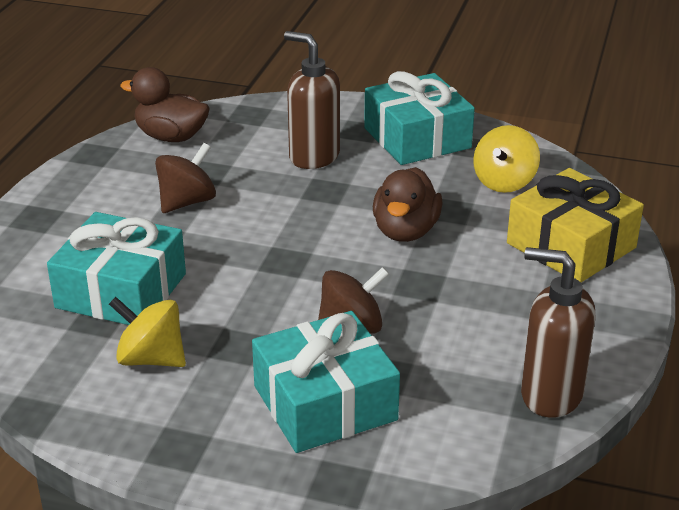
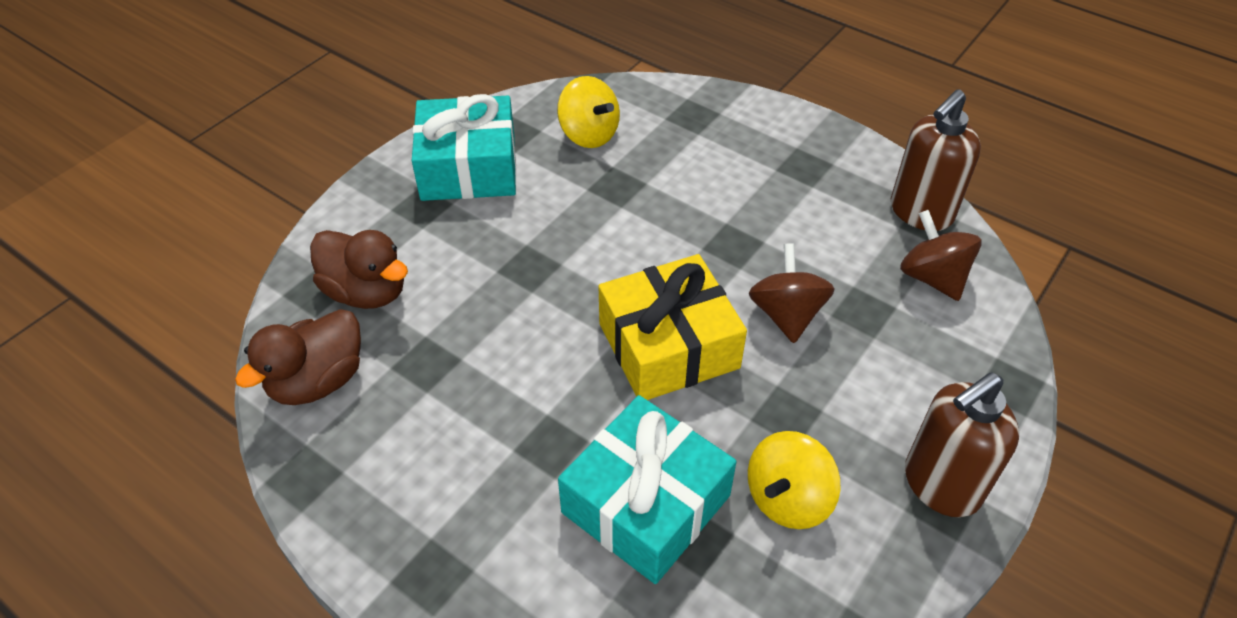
camera: 70 degrees left, 15 degrees up
(187, 202) = (485, 398): brown spinning top -> brown spinning top (932, 277)
(313, 157) = (454, 258): brown soap dispenser -> brown soap dispenser (940, 485)
(325, 403) = (898, 366): turquoise gift -> none
(405, 231) = (639, 228): brown duck -> brown duck (367, 292)
(571, 245) = (714, 129): yellow gift -> yellow gift (668, 346)

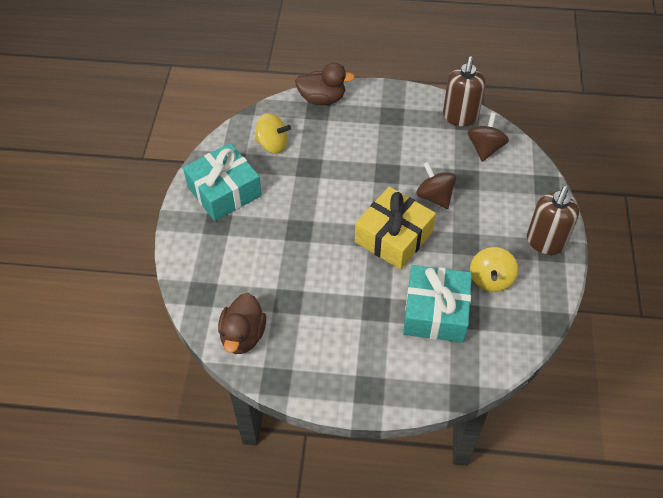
camera: 30 degrees left, 5 degrees up
(367, 292) = (228, 281): brown duck -> brown duck (322, 99)
(932, 277) = (485, 148): brown spinning top -> brown spinning top turned 75 degrees clockwise

